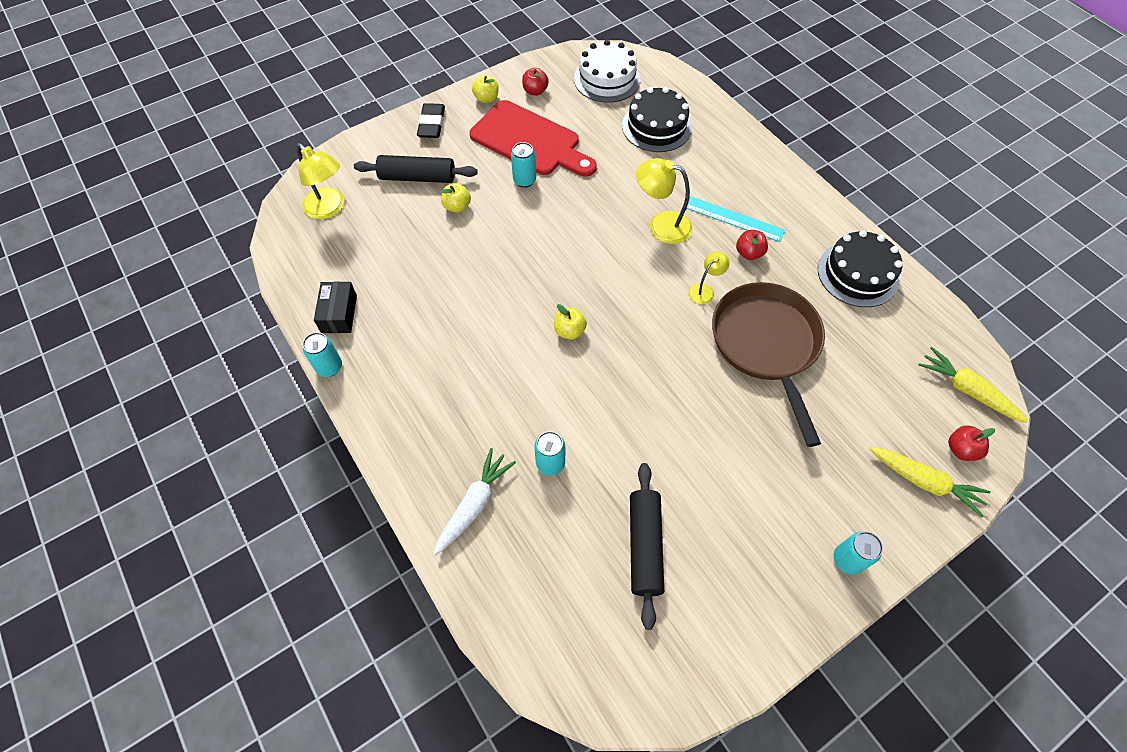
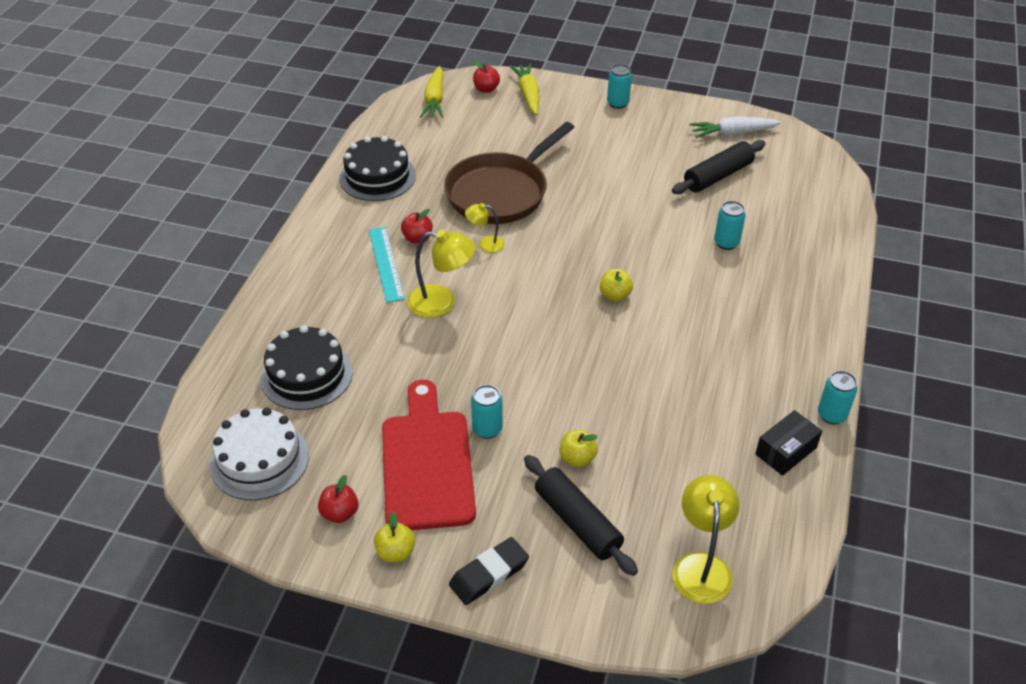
camera: 130 degrees left, 15 degrees down
(474, 505) = (801, 260): white carrot -> white carrot (733, 133)
(661, 225) = (441, 302): yellow lamp -> yellow lamp turned 60 degrees counterclockwise

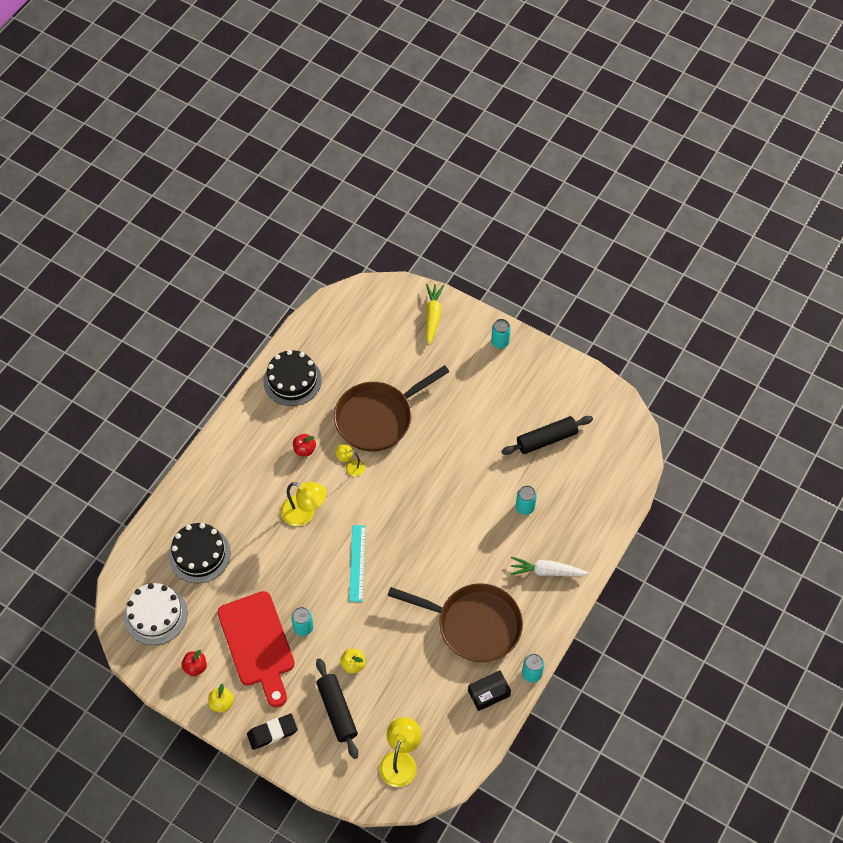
camera: 15 degrees right, 15 degrees up
(386, 263) = (276, 468): turquoise ruler -> turquoise ruler (357, 563)
(427, 463) = (258, 644): red cutting board -> red cutting board turned 150 degrees clockwise
(435, 99) = (358, 305): yellow carrot -> none
(486, 89) = (402, 302): red apple -> none
(615, 295) = (426, 536): yellow apple -> none
(724, 376) = (473, 624): none -> brown pan
(733, 133) = (577, 396): white carrot -> white carrot (547, 571)

